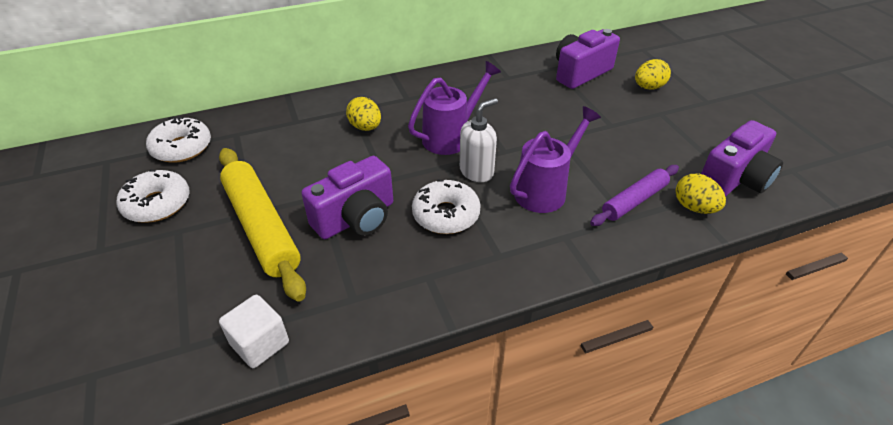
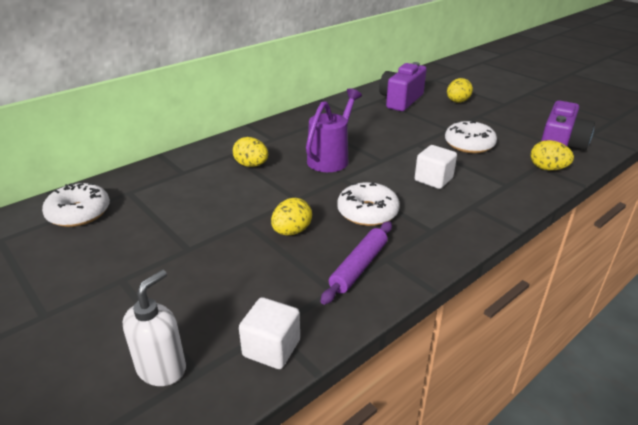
camera: 20 degrees left, 10 degrees down
(157, 204) = (83, 263): white donut -> white donut (469, 144)
(261, 227) = (207, 257): yellow rolling pin -> none
(356, 218) = (291, 231): purple camera -> yellow egg
(477, 171) = (370, 178): white soap dispenser -> white soap dispenser (162, 368)
(545, 190) = (433, 179): purple watering can -> white cube
(634, 201) = (503, 173): purple rolling pin -> purple rolling pin (358, 267)

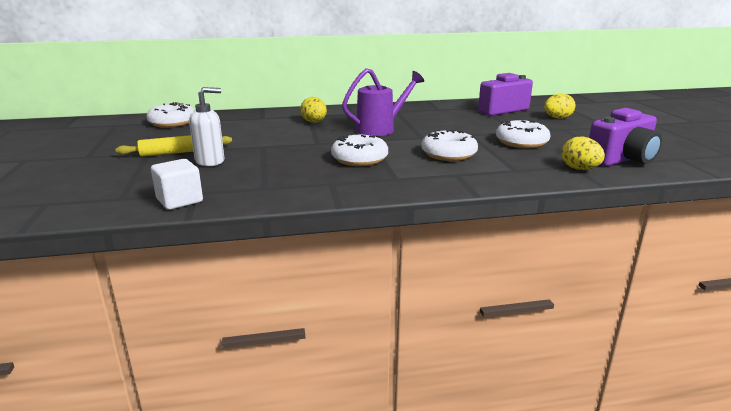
camera: 30 degrees right, 10 degrees down
(158, 266) = (176, 152): none -> yellow rolling pin
(162, 368) = (107, 191): white soap dispenser -> white soap dispenser (210, 161)
(291, 231) = (286, 156): yellow egg -> none
(358, 267) = (303, 182): purple rolling pin -> none
(433, 179) = (448, 154): white cube -> white donut

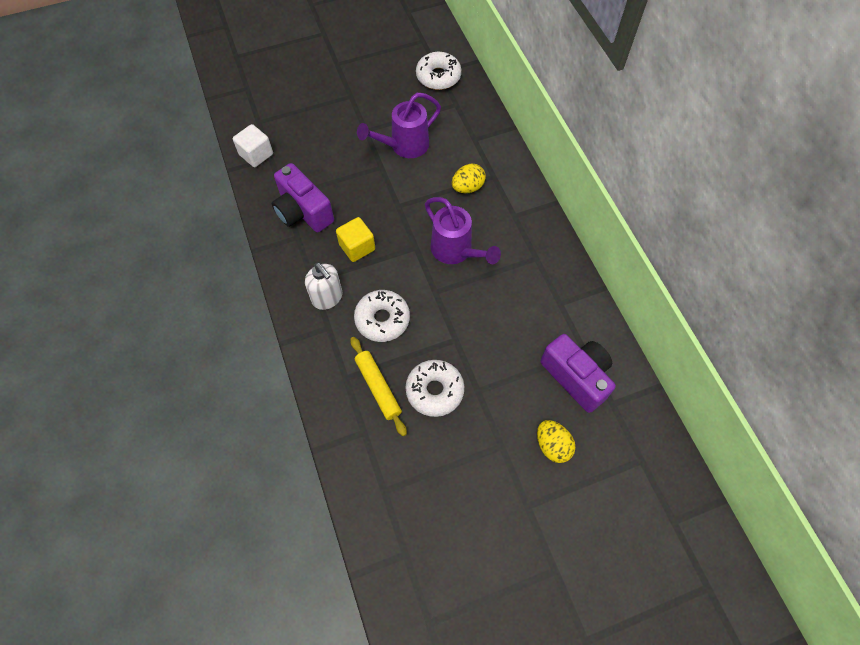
camera: 80 degrees right, 40 degrees up
(176, 152) = (354, 114): yellow rolling pin -> yellow rolling pin (378, 387)
(210, 161) = (336, 143): white soap dispenser -> white soap dispenser (327, 298)
(245, 137) = (404, 146): none -> purple watering can
(359, 159) = (357, 247): white donut -> yellow cube
(579, 169) = (355, 437): yellow egg -> none
(622, 159) = (392, 488): purple camera -> purple camera (303, 212)

